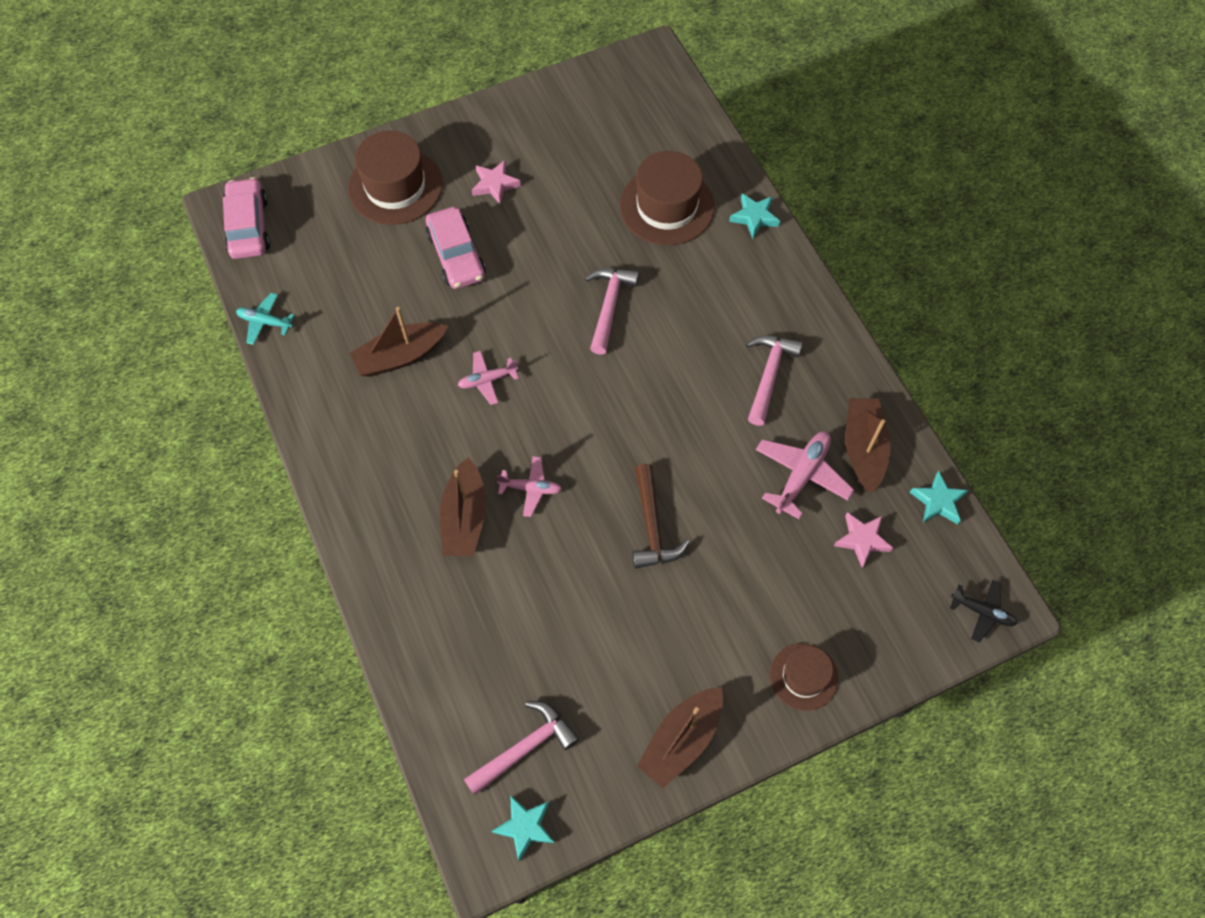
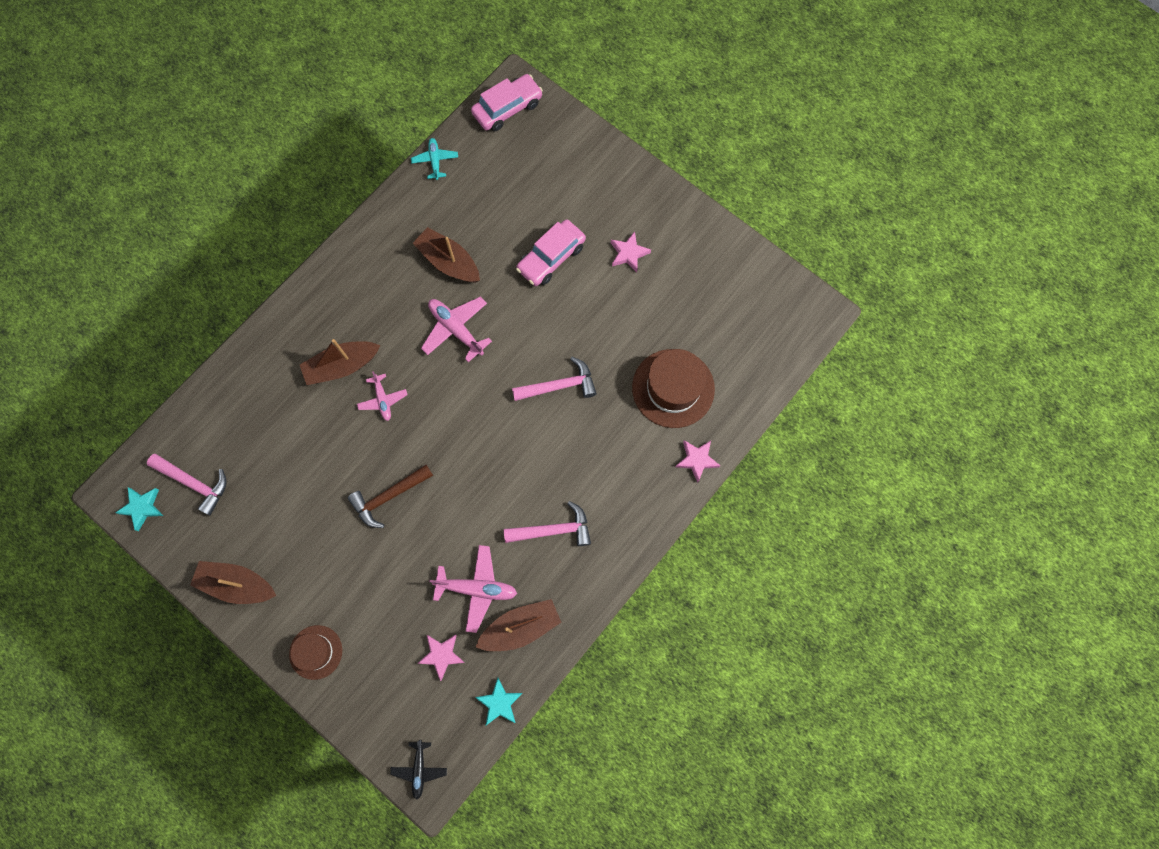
camera: 65 degrees right, 10 degrees up
(395, 186) = (591, 186): brown hat -> none
(487, 380) = (456, 329): pink plane -> pink plane, size x1.60
(754, 217) = (696, 460): turquoise star -> pink star

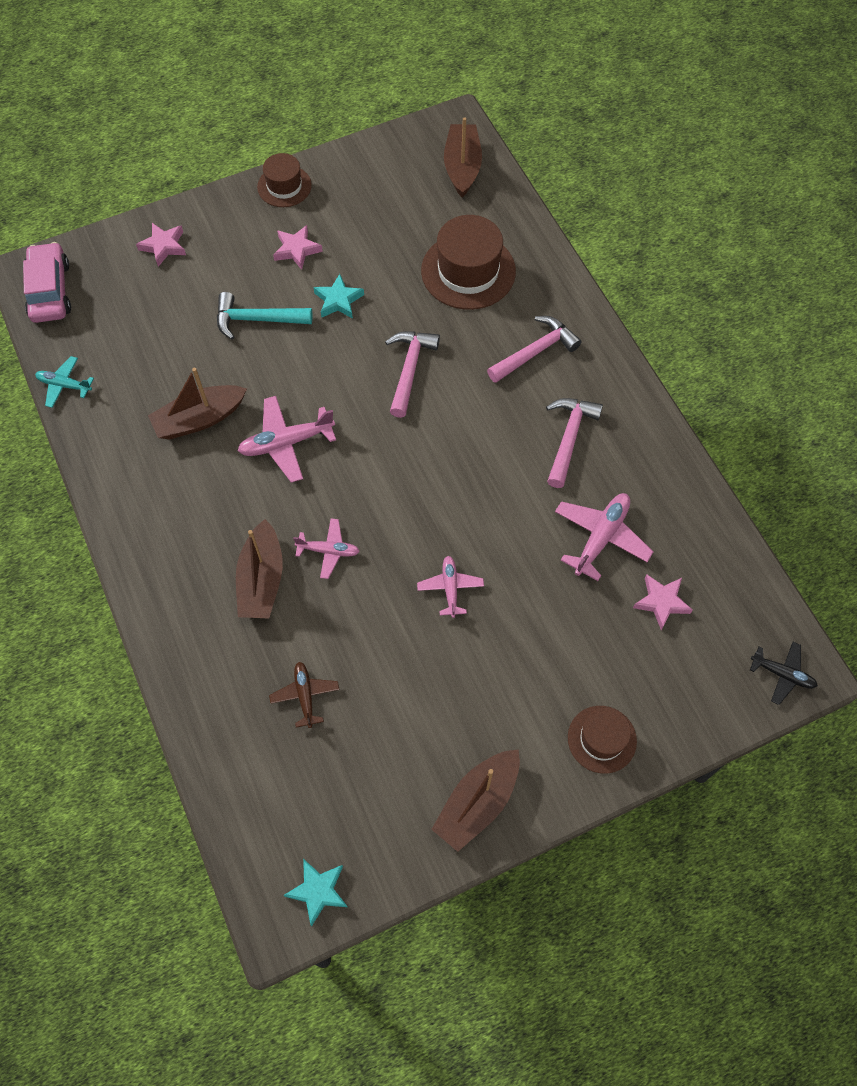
camera: 65 degrees left, 10 degrees down
(194, 483) = (319, 811): pink hammer -> pink hammer (535, 352)
(269, 436) = (305, 696): none -> brown plane
(389, 496) = (450, 588): brown hammer -> pink plane
(499, 703) = (738, 564): turquoise star -> turquoise star (338, 300)
(520, 627) = (663, 511): brown boat -> brown boat (462, 167)
(551, 257) = (257, 319): pink car -> turquoise hammer
(684, 215) = (284, 186): none -> brown hat
(696, 460) = (555, 282): pink star -> pink star (164, 246)

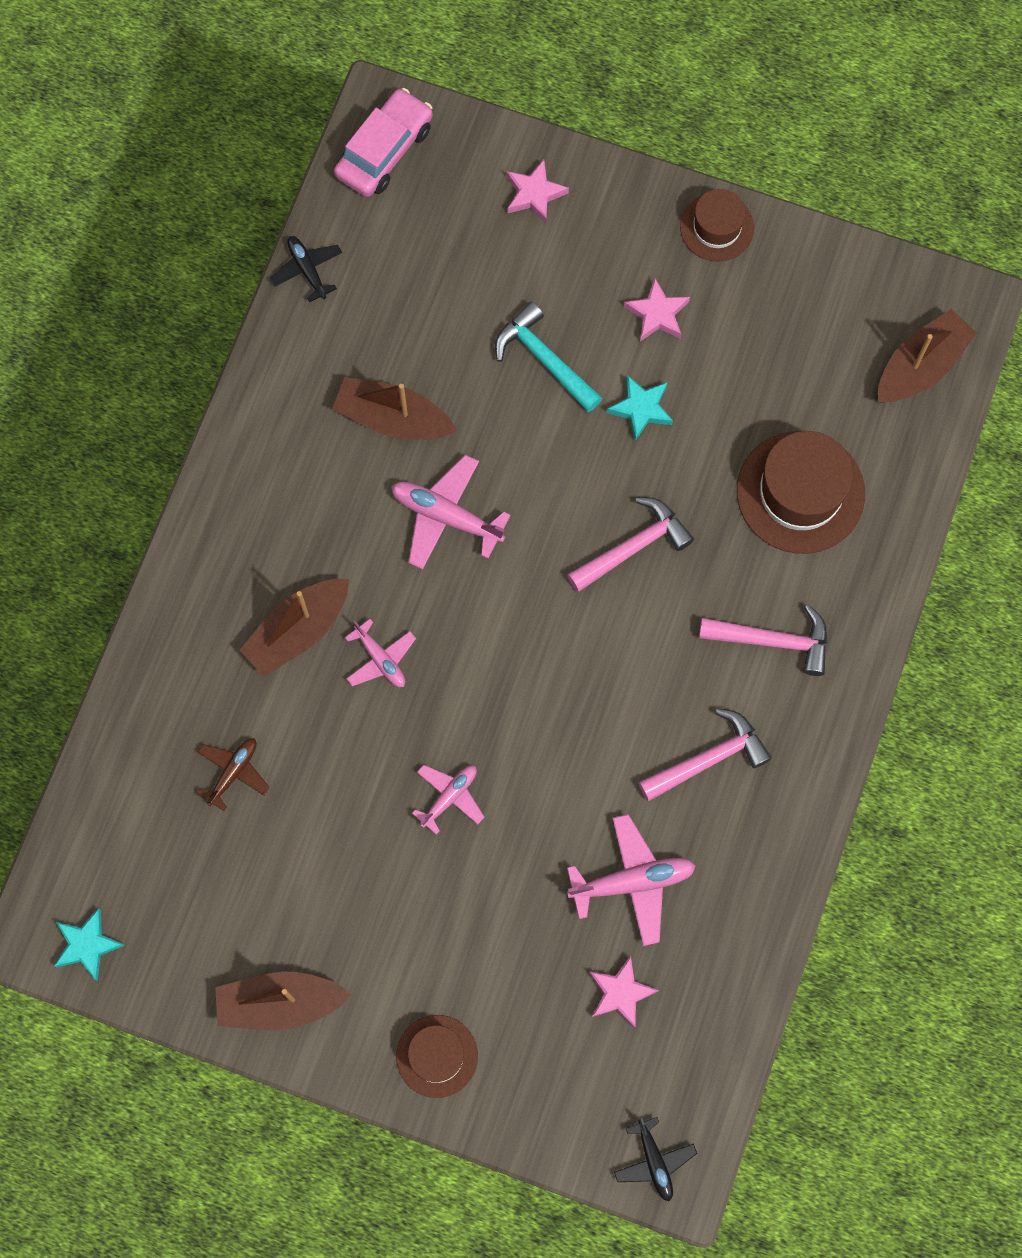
camera: 45 degrees right, 10 degrees up
(64, 385) = (307, 270): turquoise plane -> black plane

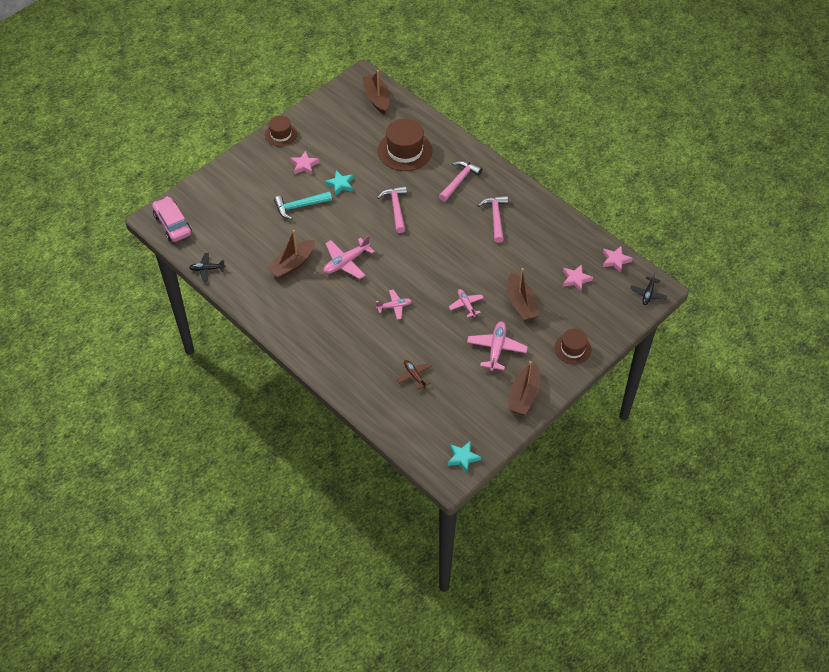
camera: 65 degrees left, 20 degrees down
(298, 631) = (365, 330): brown boat -> brown boat (521, 303)
(534, 194) = (227, 184): pink star -> pink star (615, 260)
(632, 882) = (532, 259): pink plane -> pink plane (496, 349)
(654, 1161) = (648, 294): black plane -> black plane turned 105 degrees clockwise

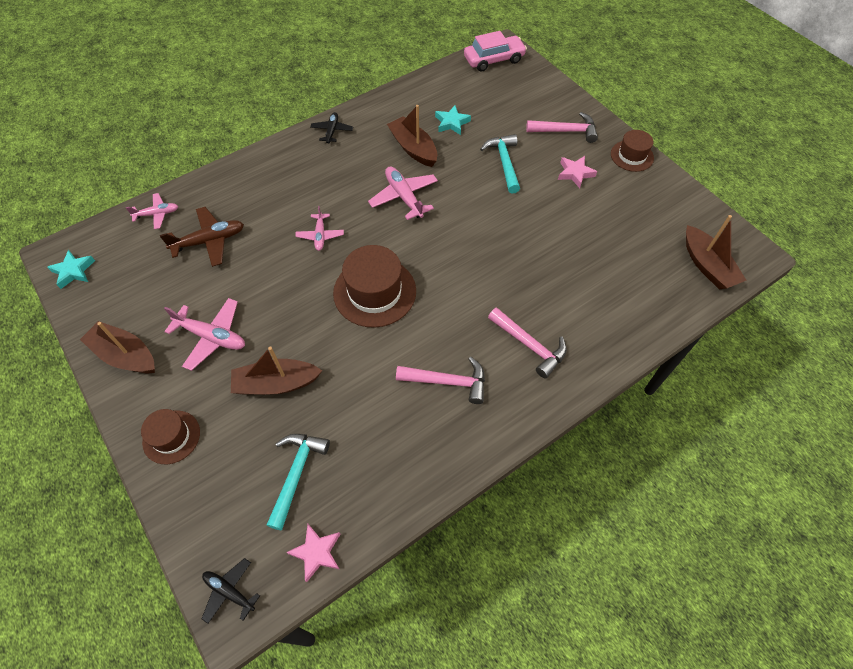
camera: 100 degrees right, 5 degrees up
(207, 269) = (424, 81): black plane -> black plane (332, 131)
(340, 184) = (537, 205): turquoise star -> turquoise star (451, 123)
(377, 98) = (707, 265): brown boat -> brown boat turned 75 degrees clockwise
(396, 208) = (486, 259): pink hammer -> pink hammer (565, 131)
(405, 151) = (597, 285): brown hat -> brown hat (374, 292)
(414, 376) = (209, 241): brown plane -> brown plane, size x1.60
(466, 305) = (296, 314): pink plane -> pink plane (157, 214)
(576, 279) = (296, 474): pink star -> turquoise hammer

